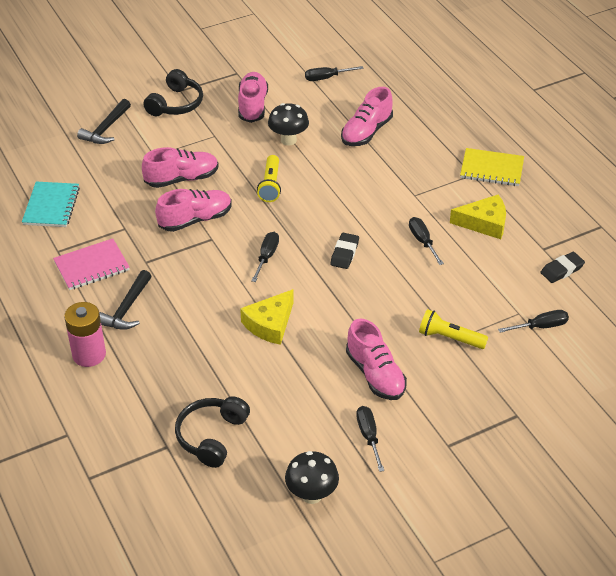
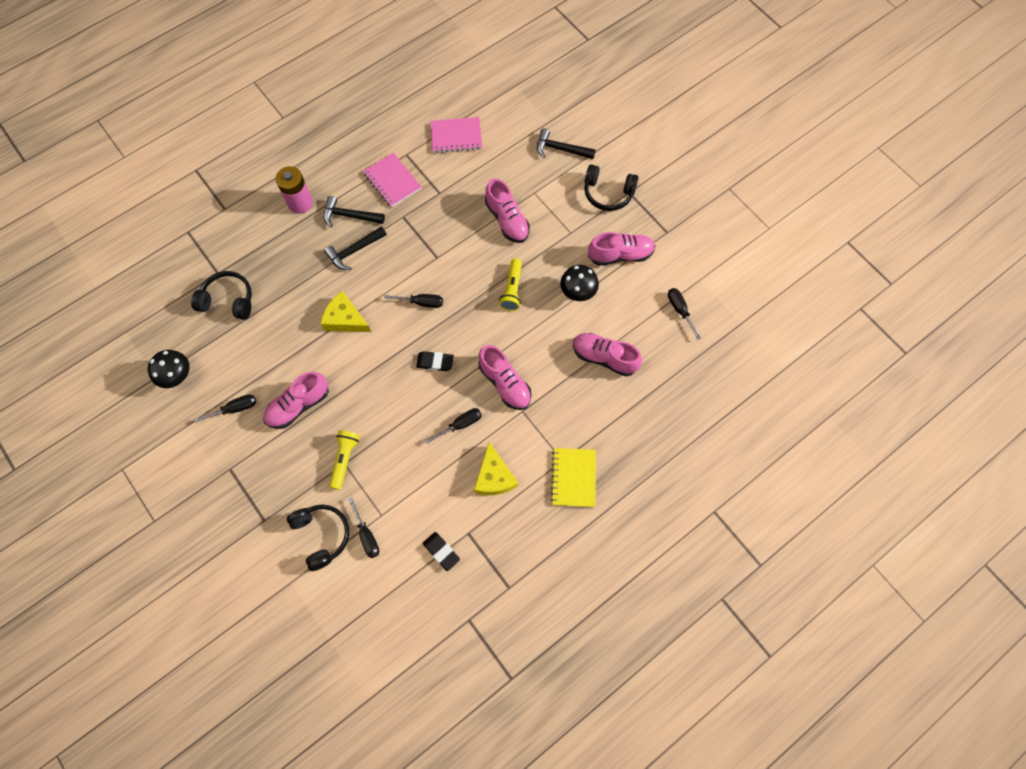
camera: 80 degrees right, 25 degrees up
(51, 206) = (456, 136): turquoise notebook -> pink notebook
(178, 308) = (354, 251): none -> black hammer
(195, 219) = (458, 241): pink shoe -> pink shoe (505, 383)
(270, 185) = (512, 289): yellow flashlight -> yellow flashlight turned 75 degrees counterclockwise
(538, 364) = (322, 535): none -> black headphones

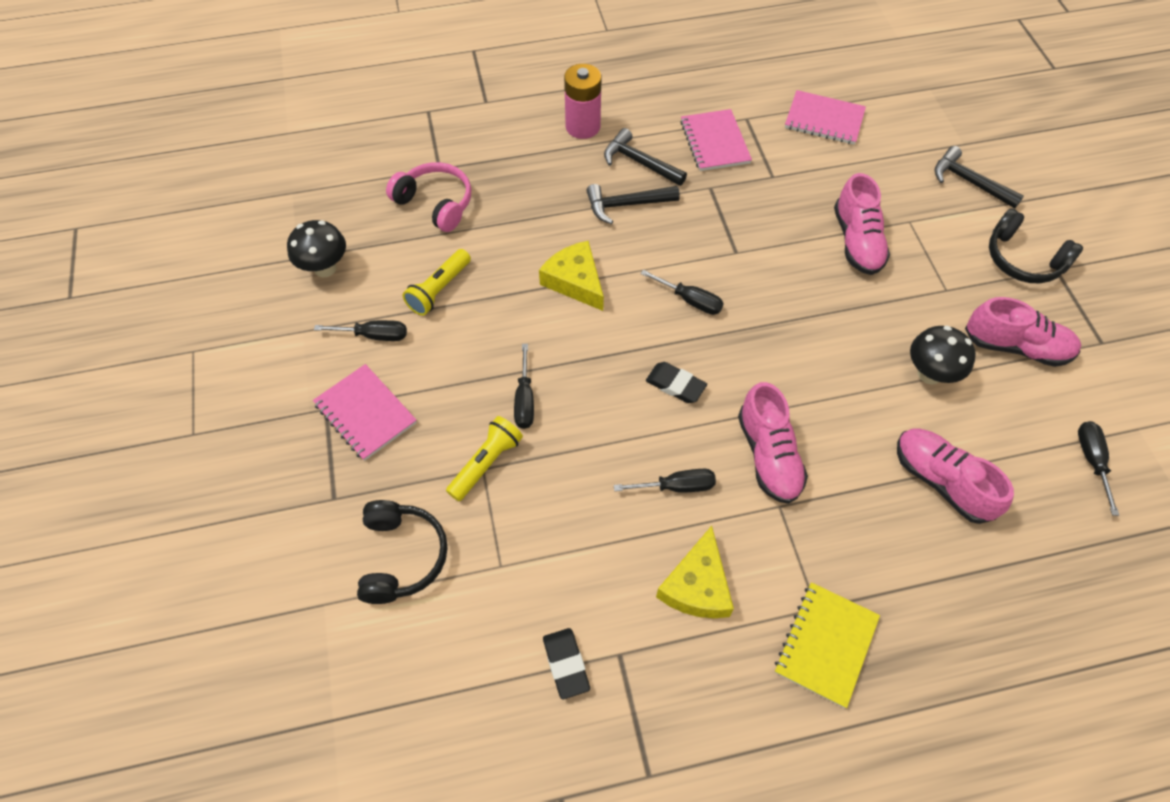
camera: 25 degrees right, 10 degrees down
(228, 300) = (435, 203): black headphones -> pink headphones
(256, 461) = (365, 413): none -> pink notebook
(298, 405) = (459, 365): pink shoe -> none
(366, 535) = (465, 586): black screwdriver -> black screwdriver (524, 399)
(512, 289) = (830, 332): yellow flashlight -> yellow flashlight (439, 289)

